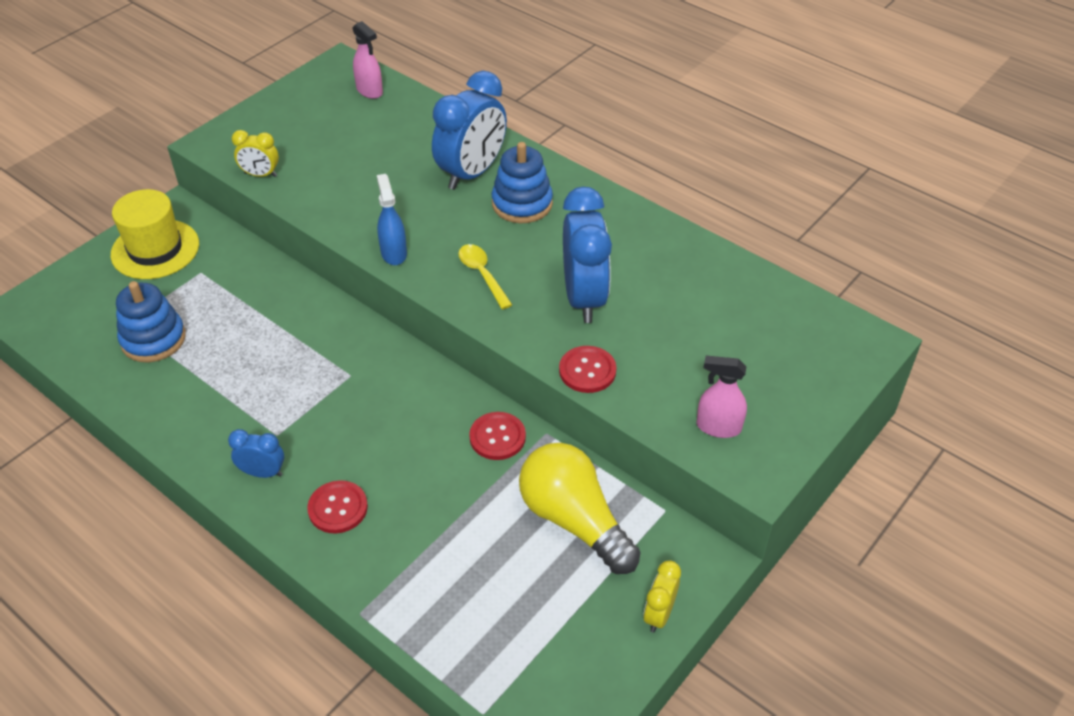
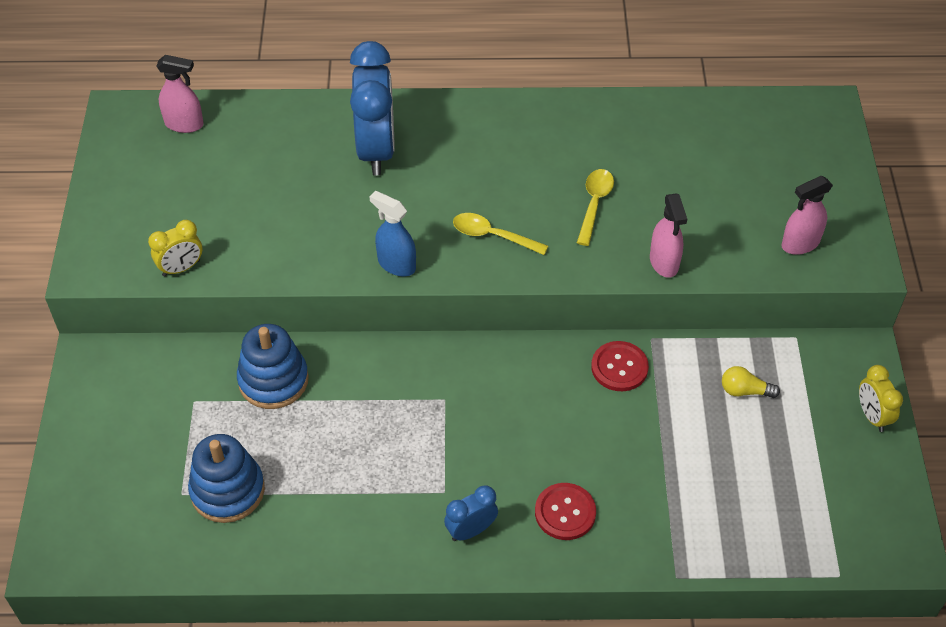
camera: 40 degrees left, 5 degrees up
(155, 249) = (119, 409): yellow hat -> none
(522, 203) = (451, 152): blue stacking toy -> blue stacking toy (273, 380)
(574, 520) = (744, 391): yellow light bulb -> yellow light bulb, size x0.40
(584, 298) = (594, 204): blue clock -> yellow spoon
(587, 371) = (664, 262): red button -> pink spray bottle

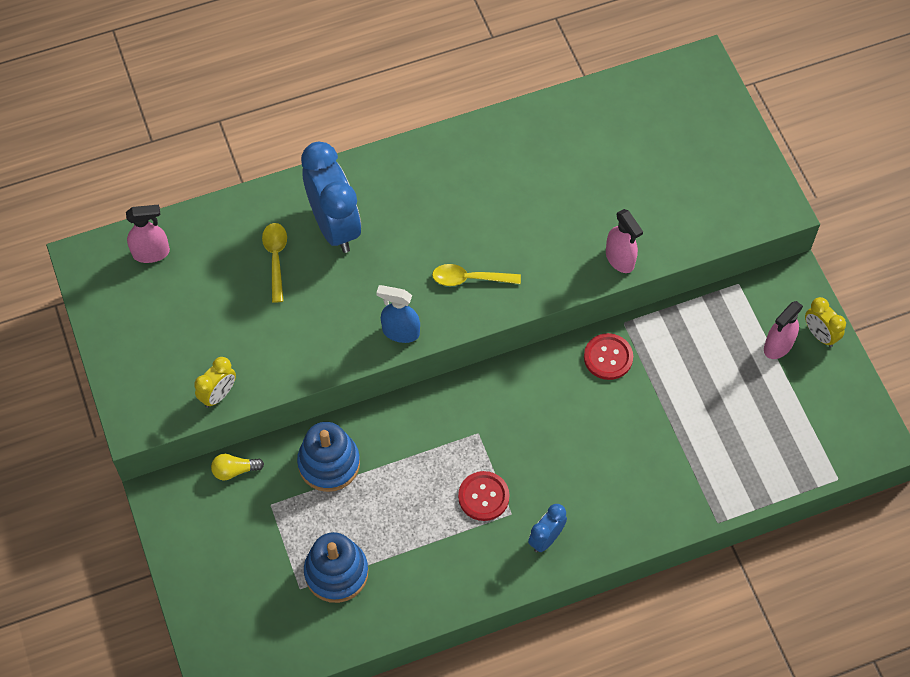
camera: 20 degrees left, 10 degrees up
(565, 512) = (613, 498): red button -> red button (483, 496)
(594, 204) = (542, 221): yellow spoon -> yellow spoon (275, 258)
(744, 391) = (714, 345): yellow light bulb -> yellow light bulb (234, 470)
(800, 244) = (722, 206): pink spray bottle -> pink spray bottle (778, 346)

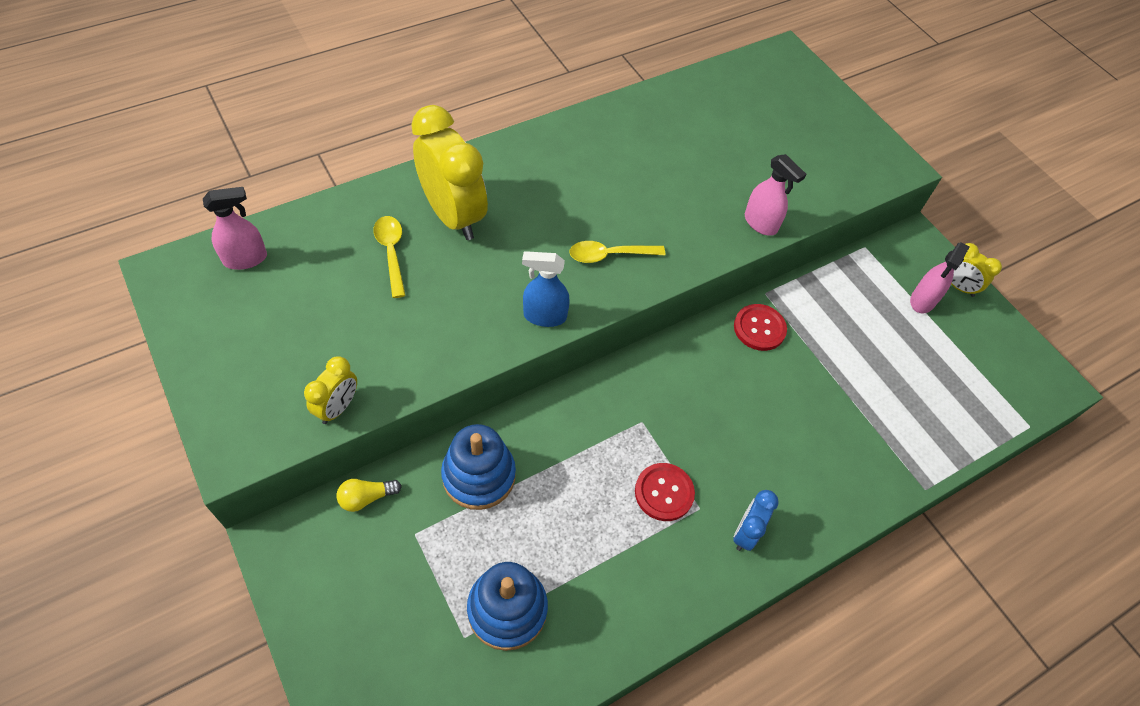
camera: 15 degrees left, 5 degrees down
(335, 226) = (453, 215): blue clock -> yellow clock

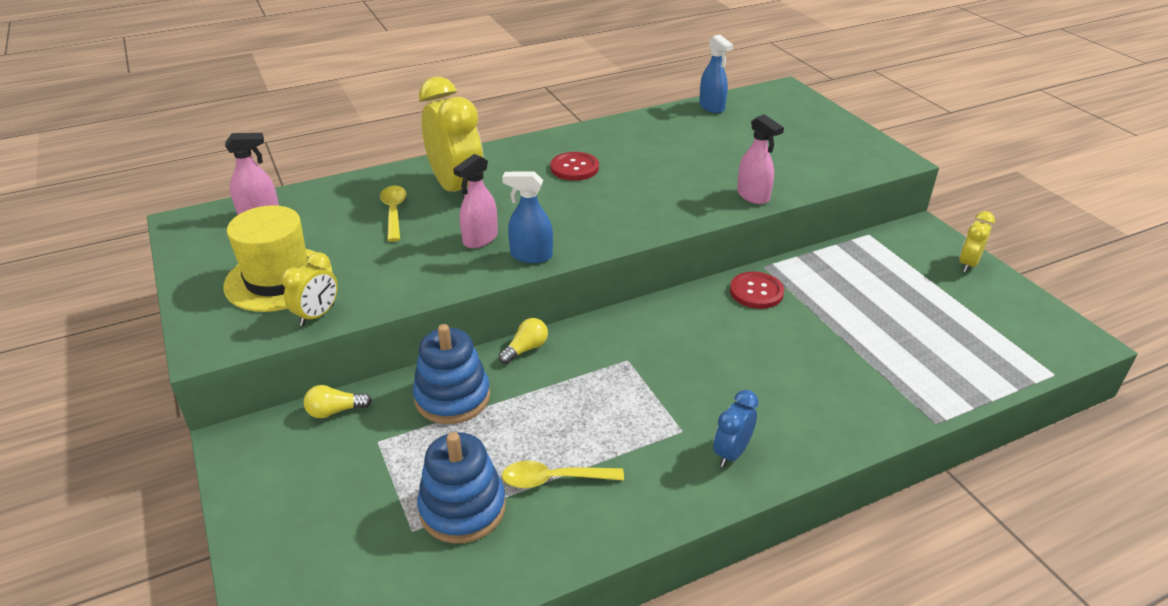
camera: 10 degrees right, 20 degrees down
(287, 357) = (278, 279): none -> yellow hat
(542, 411) = (526, 349): none -> yellow light bulb
(609, 255) = (601, 216): yellow spoon -> yellow spoon (553, 479)
(664, 492) = (644, 417): red button -> red button (574, 168)
(710, 83) = (712, 107): none -> blue spray bottle
(922, 301) = (930, 274): pink spray bottle -> pink spray bottle (480, 239)
(958, 286) = (968, 264): yellow clock -> yellow clock turned 75 degrees clockwise

